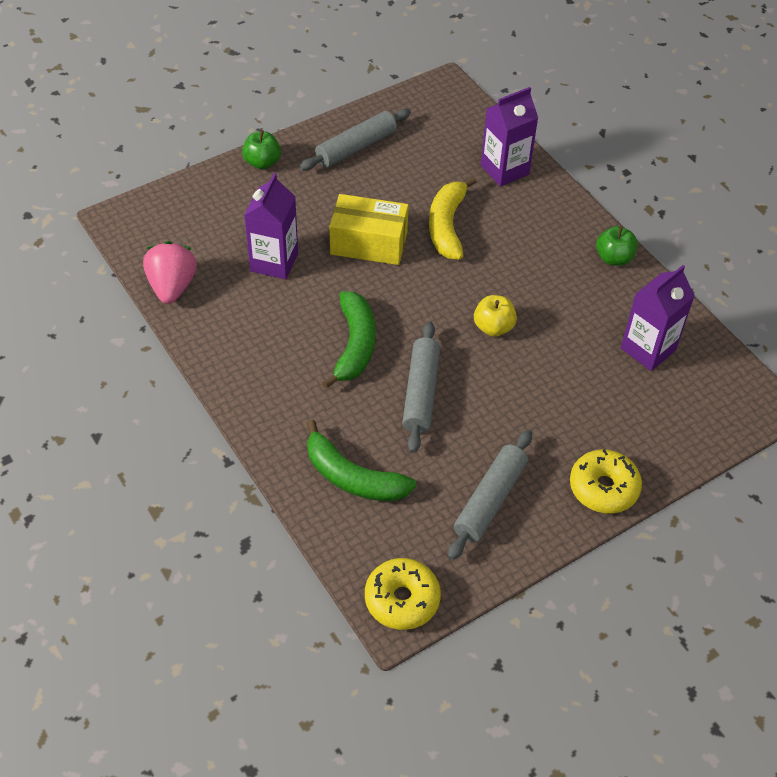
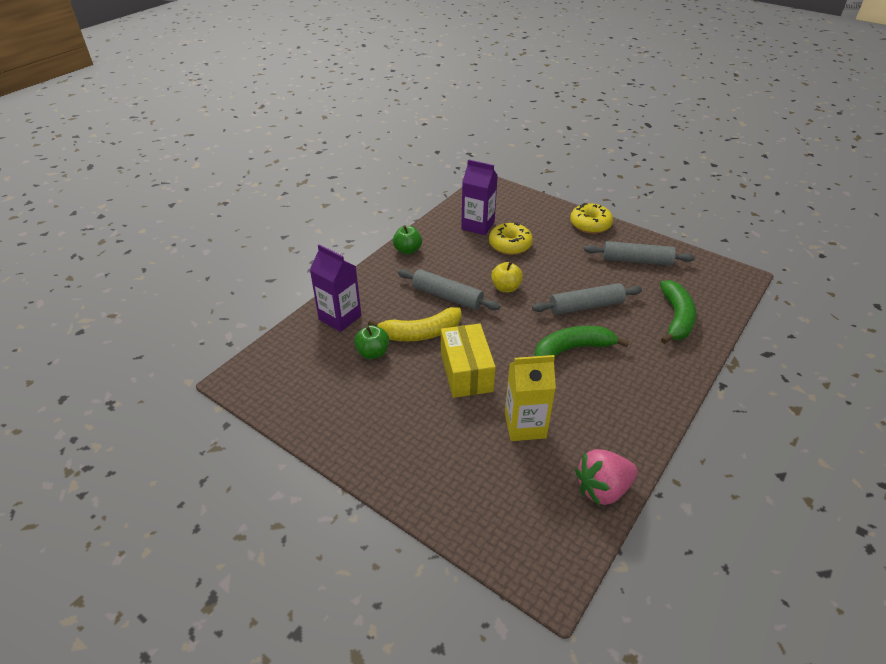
camera: 110 degrees left, 10 degrees down
(262, 162) = (403, 484): green apple -> green apple (373, 353)
(274, 262) = (525, 425): purple carton -> yellow carton
(356, 147) = (350, 417): grey rolling pin -> grey rolling pin (447, 296)
(402, 599) = (730, 277): yellow donut -> yellow donut (510, 245)

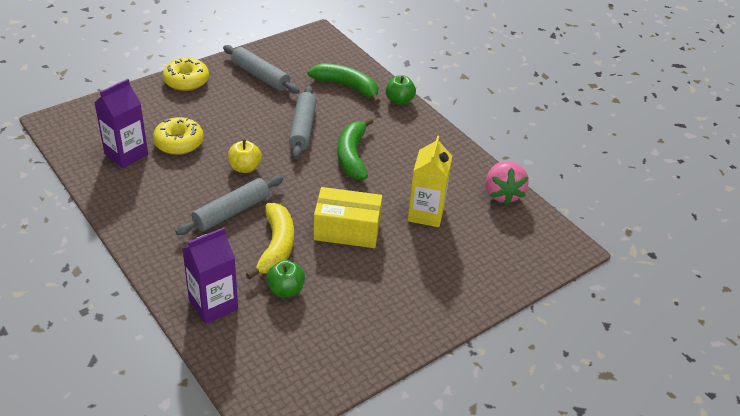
camera: 75 degrees left, 0 degrees up
(407, 250) = (129, 220): green apple -> green apple (399, 100)
(636, 260) = (260, 76): grey rolling pin -> grey rolling pin turned 75 degrees counterclockwise

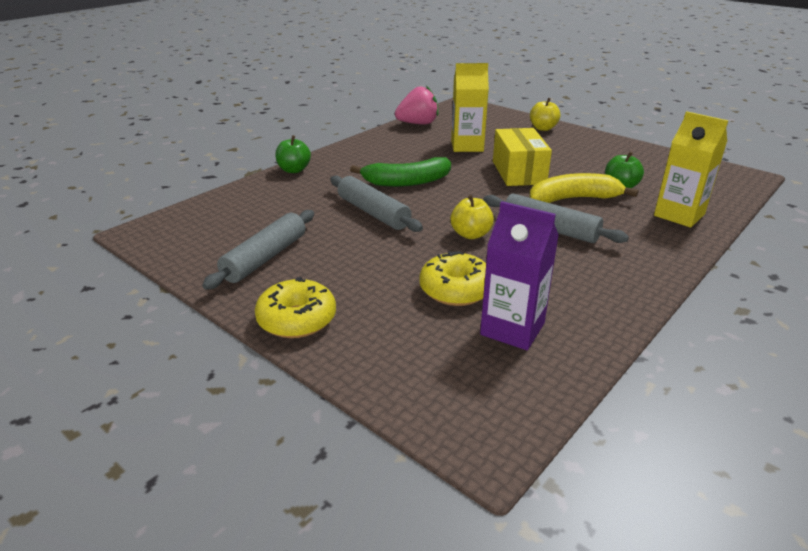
camera: 100 degrees left, 10 degrees down
(213, 305) = (679, 215): purple carton -> yellow carton
(302, 128) = (373, 213): grey rolling pin -> grey rolling pin turned 60 degrees clockwise
(347, 87) = (275, 198): green banana -> none
(466, 293) = (543, 128): none -> yellow apple

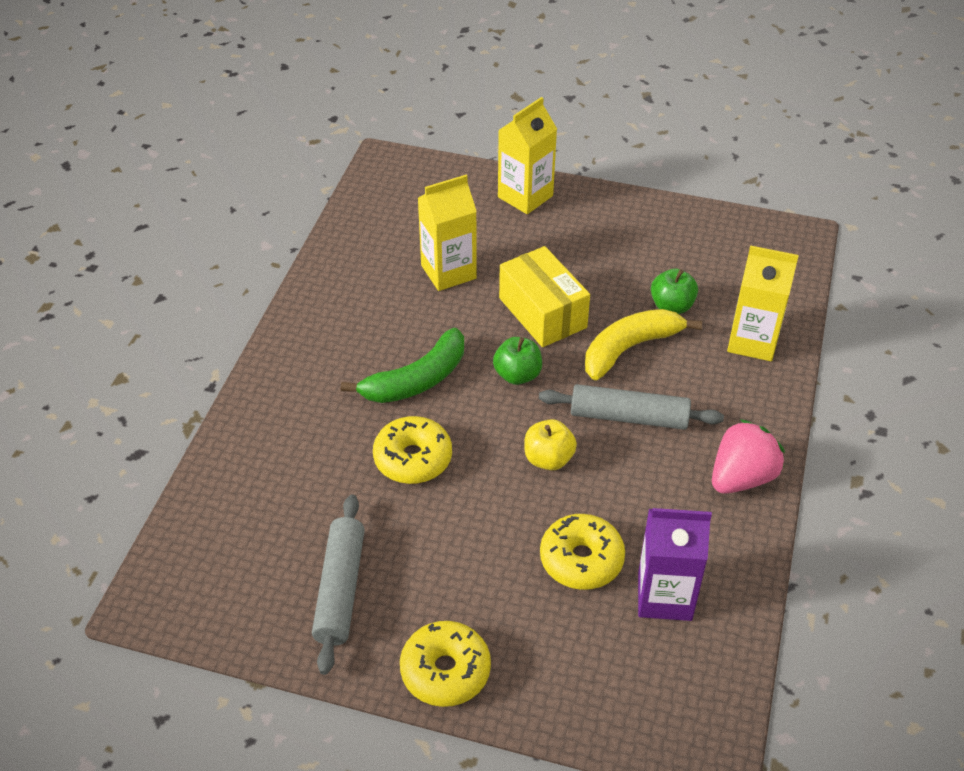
camera: 25 degrees left, 15 degrees up
(294, 170) = (251, 403): green apple -> green apple (517, 375)
(373, 213) = (413, 459): grey rolling pin -> yellow donut
(418, 124) = (351, 235): pink strawberry -> pink strawberry (741, 477)
(543, 128) = (525, 196): yellow apple -> yellow carton

